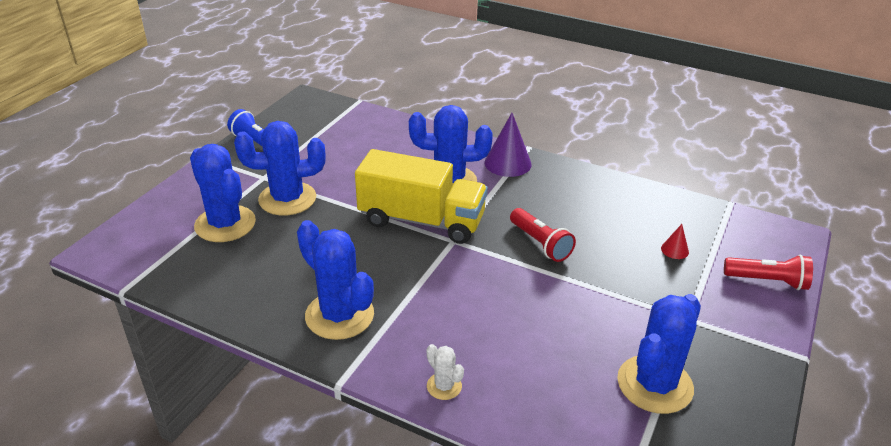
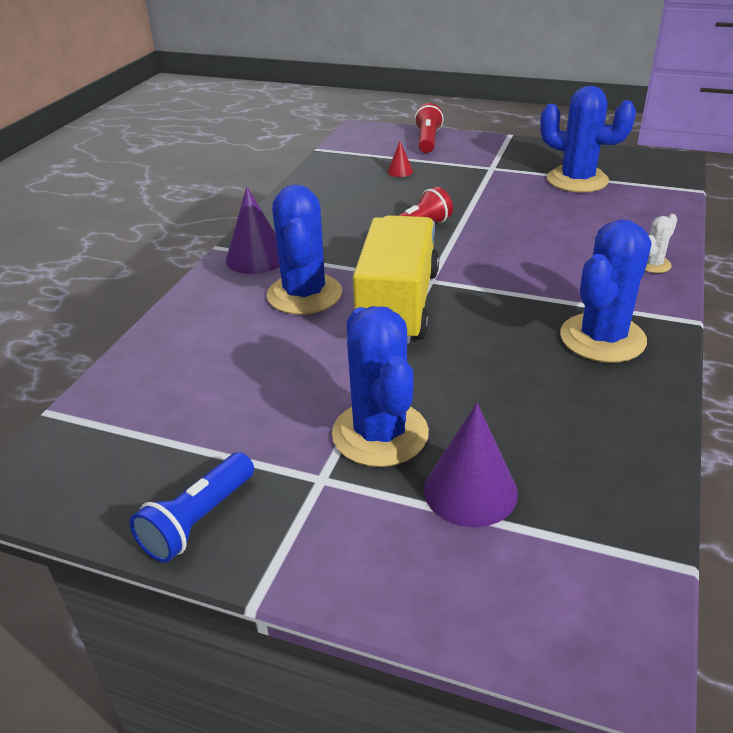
camera: 95 degrees left, 0 degrees up
(225, 224) = (470, 490): blue cactus -> purple cone

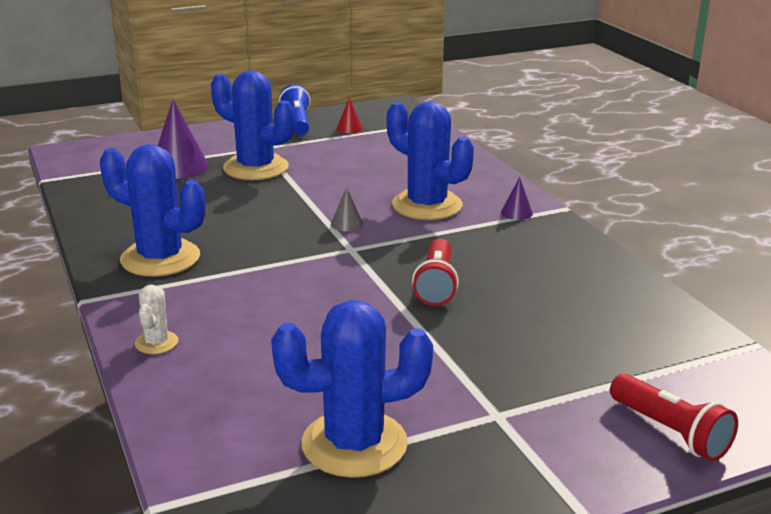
camera: 135 degrees right, 10 degrees down
(256, 258) = (516, 213): purple cone -> purple cone, size x0.50
(398, 305) = (347, 224): yellow truck -> grey cone
(400, 171) = (590, 353): red cone -> red cone (349, 128)
(602, 338) = (160, 258): blue cactus -> blue cactus turned 60 degrees counterclockwise

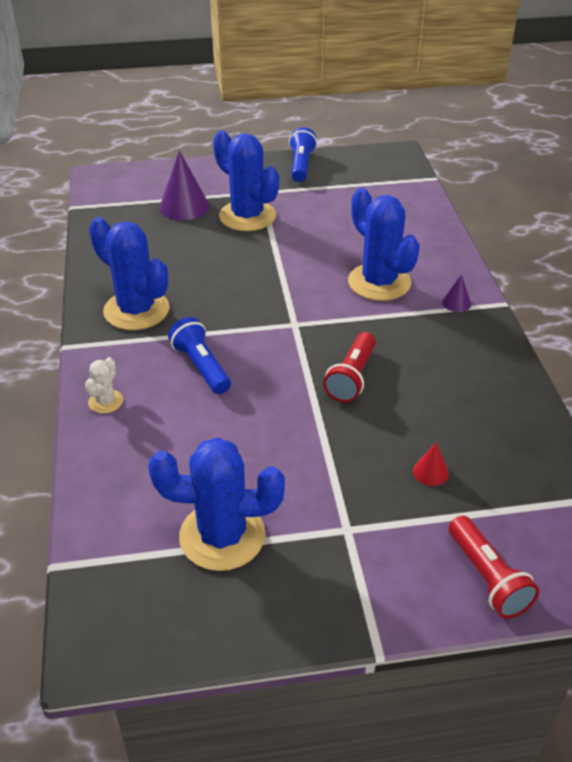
camera: 15 degrees right, 15 degrees up
(260, 297) = (201, 367): none -> blue flashlight
(347, 224) = (301, 294): grey cone -> none
(349, 128) = (345, 177): red cone -> red cone (430, 472)

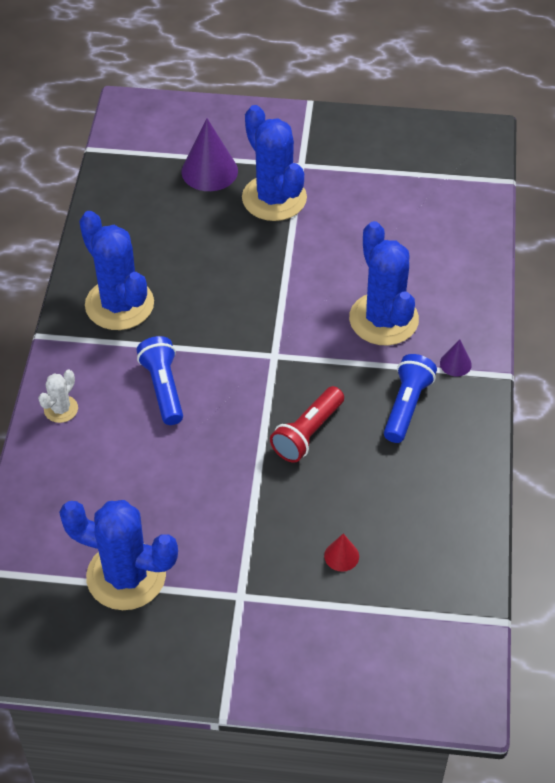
camera: 15 degrees right, 10 degrees up
(301, 165) = (361, 132): blue flashlight -> blue flashlight (406, 406)
(487, 578) = (347, 673): red flashlight -> none

